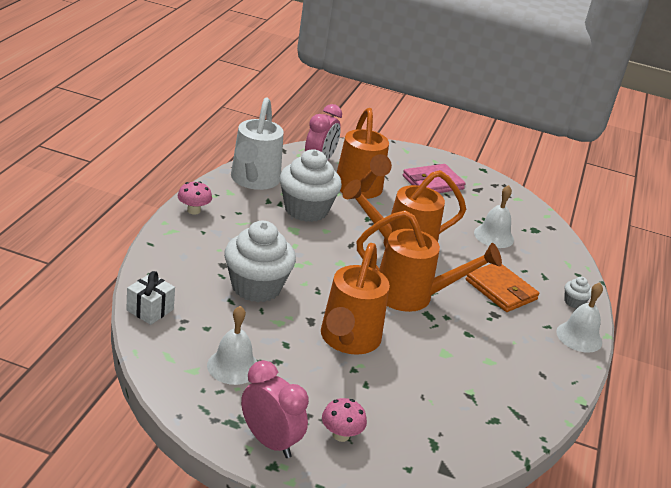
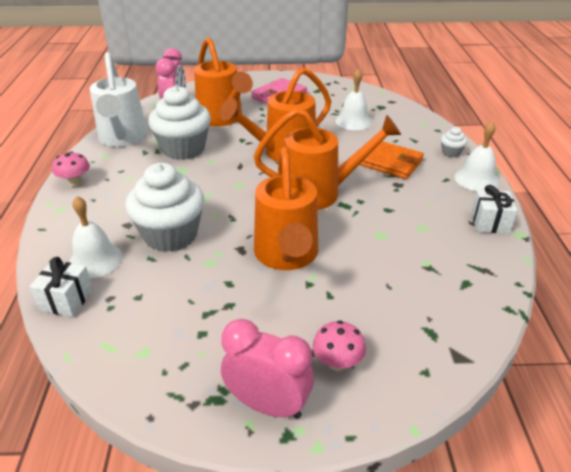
camera: 15 degrees left, 5 degrees up
(233, 366) = (185, 329): white bell -> white bell (95, 260)
(559, 380) = (490, 222): none -> white gift

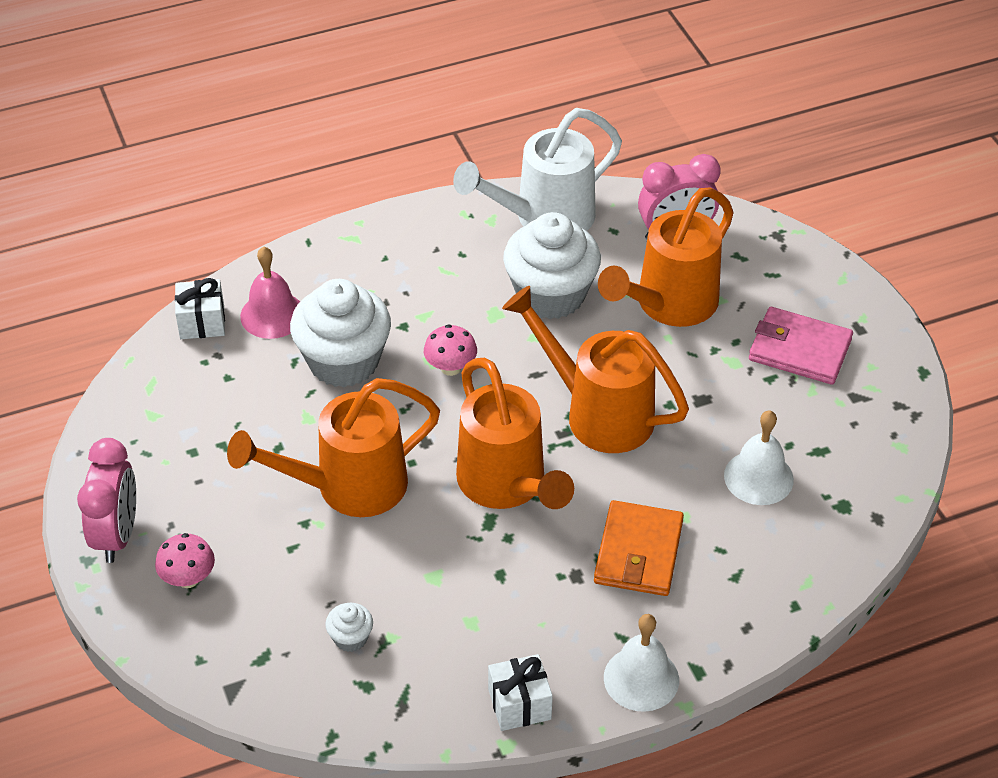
camera: 70 degrees right, 10 degrees up
(75, 182) = (412, 223): pink mushroom -> pink mushroom (450, 367)
(95, 260) = (272, 315): white bell -> pink bell
(451, 152) = (716, 634): white cupcake -> white cupcake (350, 638)

